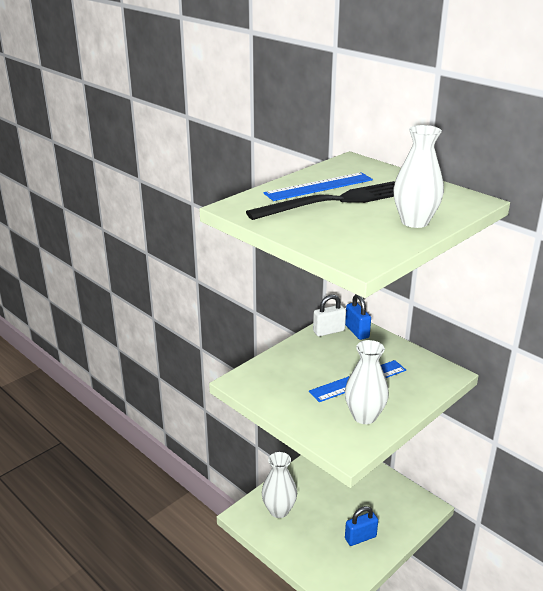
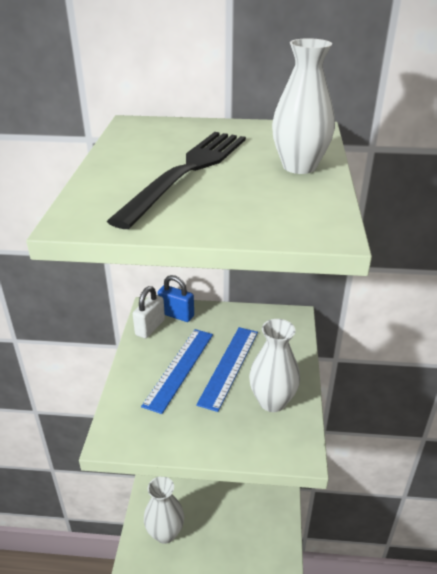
camera: 40 degrees left, 5 degrees up
(319, 186) = (144, 161): blue ruler -> blue ruler (179, 368)
(360, 537) = (255, 508): blue padlock -> none

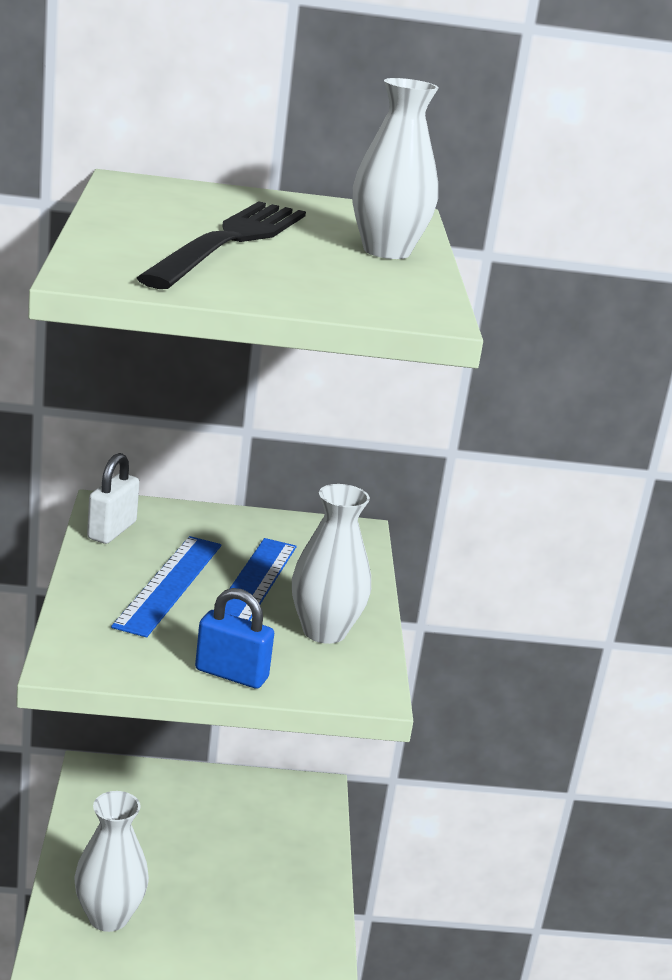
camera: 10 degrees left, 10 degrees down
(176, 314) = (155, 516): blue padlock -> blue padlock (231, 674)

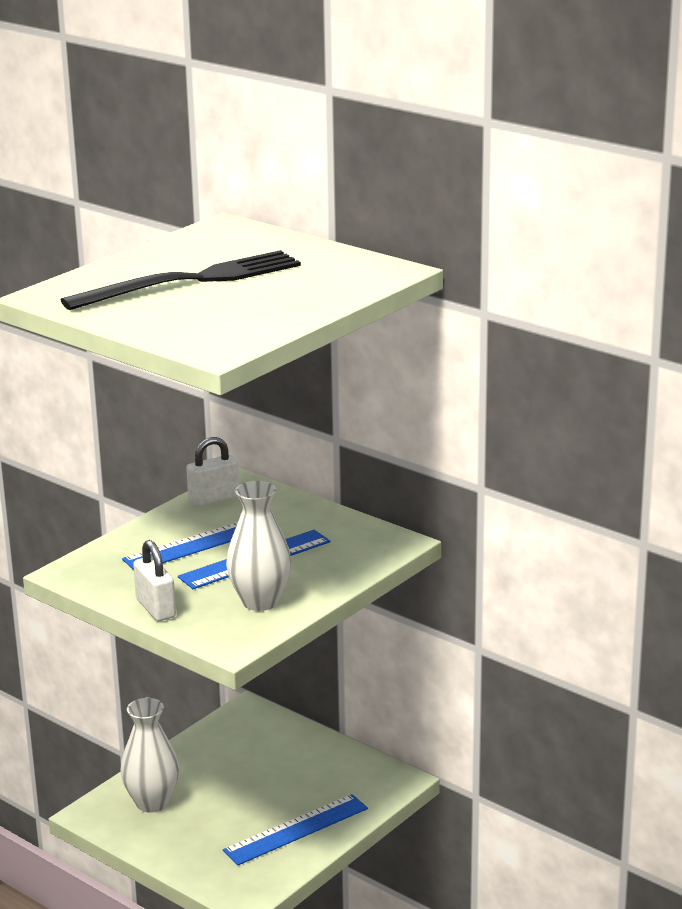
camera: 45 degrees right, 0 degrees up
(231, 674) = (156, 608): blue padlock -> white padlock
(284, 882) = (296, 829): none -> blue ruler
(386, 251) = (300, 301): white vase -> none

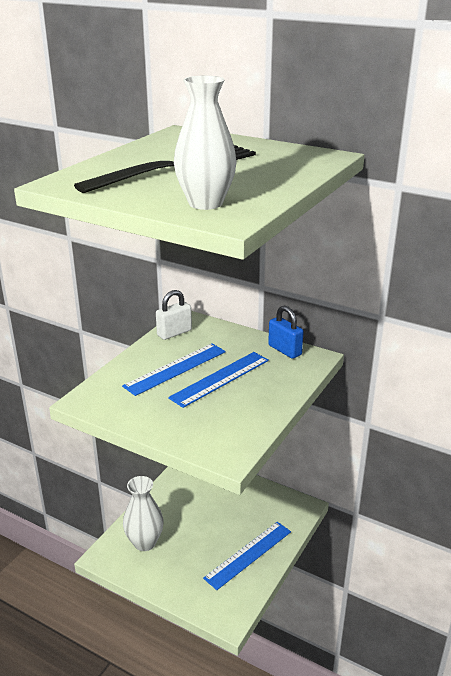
camera: 10 degrees left, 5 degrees up
(156, 608) = (159, 427): white padlock -> none
(260, 601) = (237, 414): white vase -> white vase (205, 203)
(359, 531) = (284, 350): none -> blue padlock

